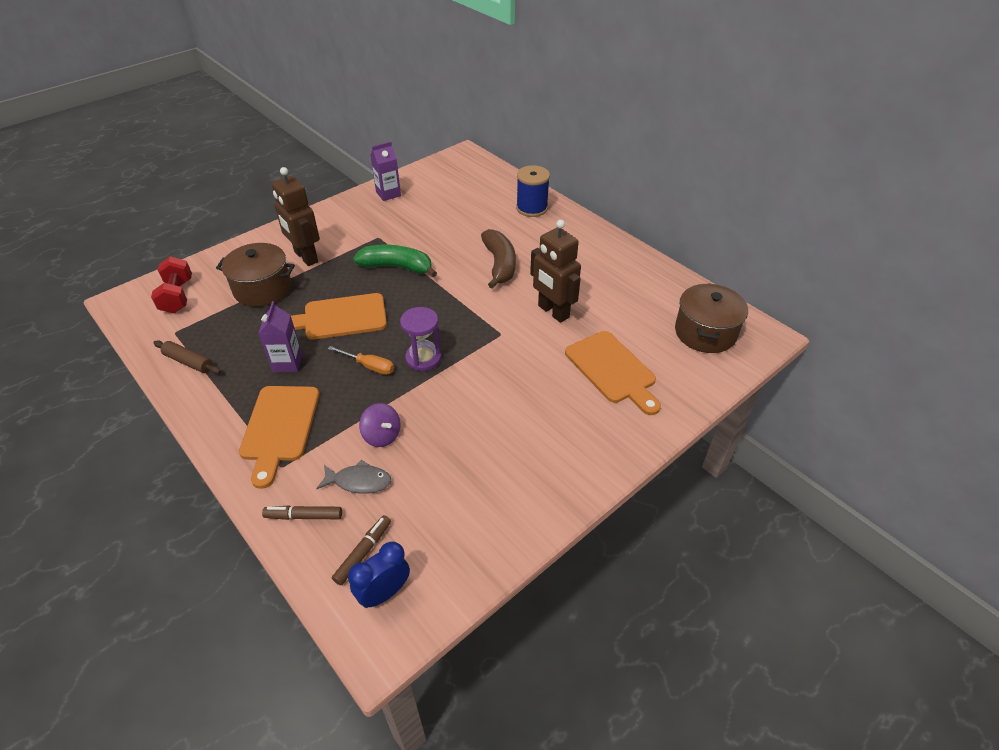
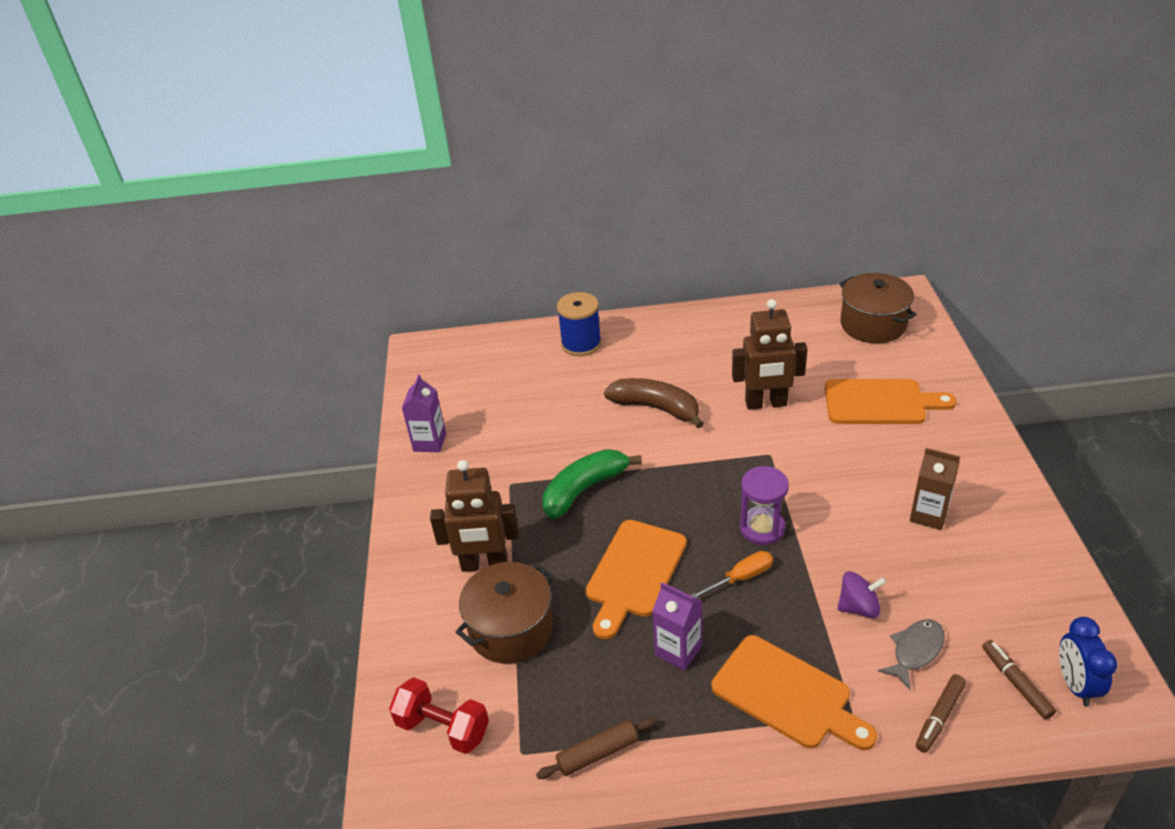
camera: 50 degrees left, 5 degrees down
(507, 441) = (928, 515): none -> brown carton

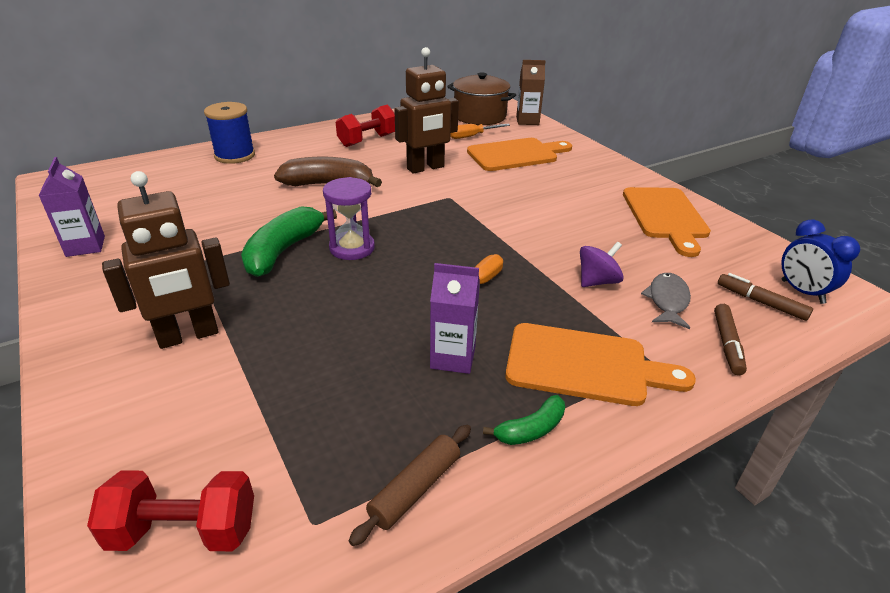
camera: 30 degrees left, 5 degrees down
(511, 629) = (246, 389): brown pot -> none
(634, 573) = (369, 304): orange cutting board -> orange cutting board (665, 216)
(706, 737) = (531, 429): none -> green banana
(723, 345) = (367, 140): none -> red dumbbell
(762, 528) = (474, 245): purple hourglass -> purple hourglass (352, 248)
(844, 360) = (472, 136): none -> orange screwdriver
(928, 515) = (603, 211): brown carton -> brown carton (527, 121)

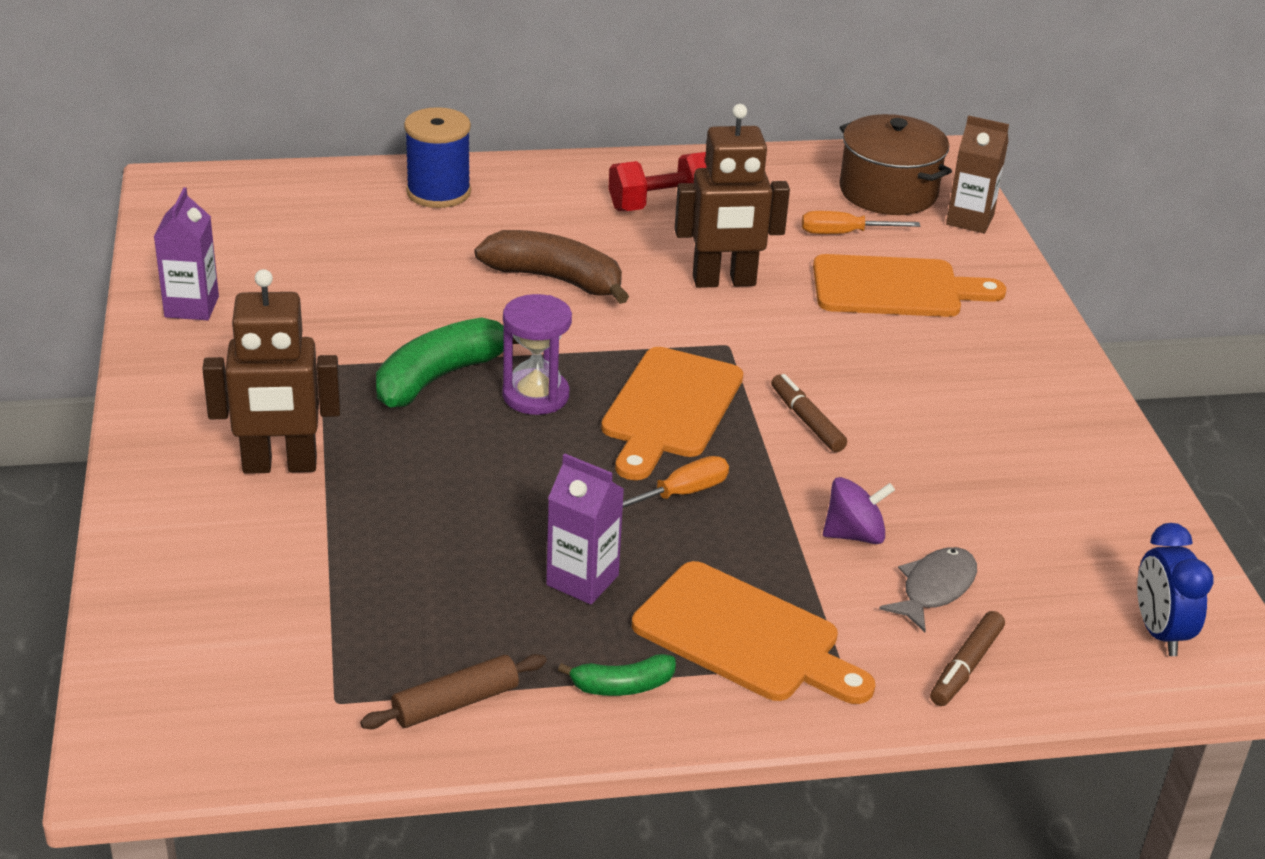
camera: 20 degrees right, 0 degrees up
(184, 531) = (211, 668): red dumbbell -> none
(665, 216) = (1057, 461): orange cutting board -> orange cutting board (670, 408)
(761, 302) = (1076, 628): brown marker -> brown marker (807, 420)

